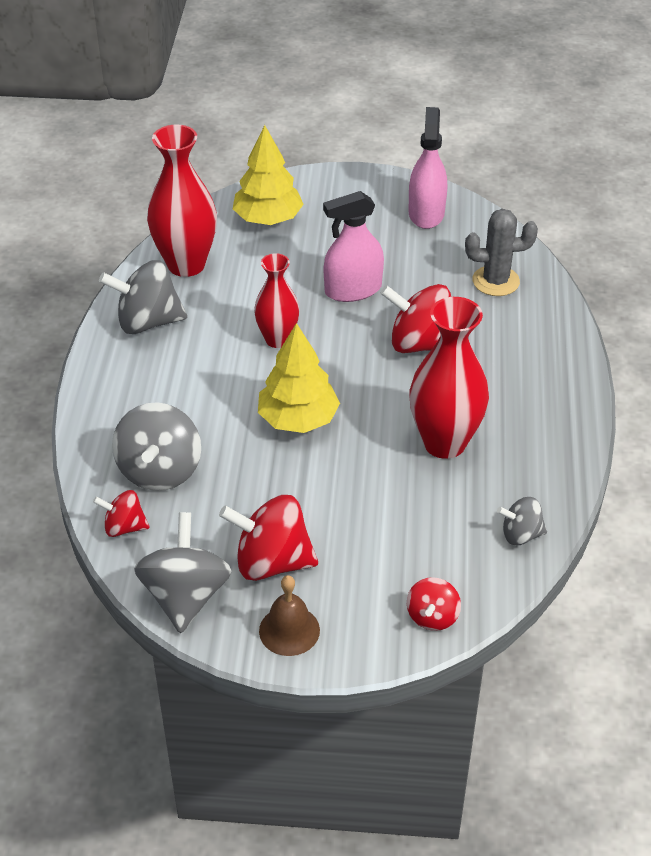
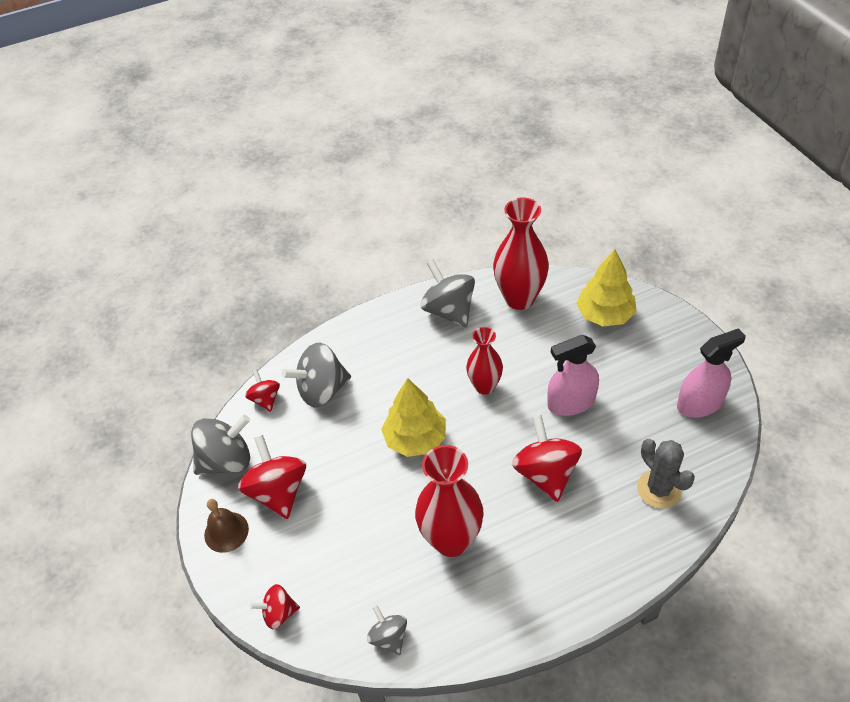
camera: 65 degrees right, 5 degrees up
(353, 290) = (571, 402): pink spray bottle -> pink spray bottle turned 60 degrees counterclockwise

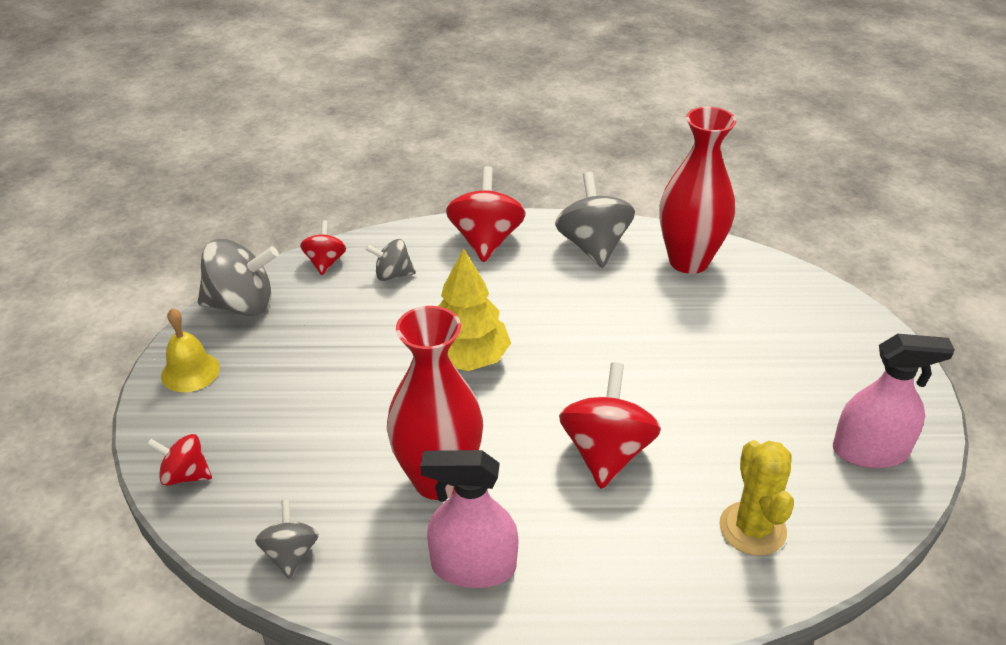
camera: 20 degrees right, 10 degrees down
(226, 532) = (190, 371): brown bell -> yellow bell
(278, 491) = (274, 354): red spinning top -> red spinning top (486, 240)
(322, 390) = (392, 275): grey spinning top -> grey spinning top, size x0.56
(484, 386) = (587, 334): red vase -> none
(571, 402) = (688, 388): pink spray bottle -> pink spray bottle (473, 566)
(604, 315) = (791, 311): yellow tree -> none
(659, 489) = (752, 529): grey cactus -> yellow cactus

